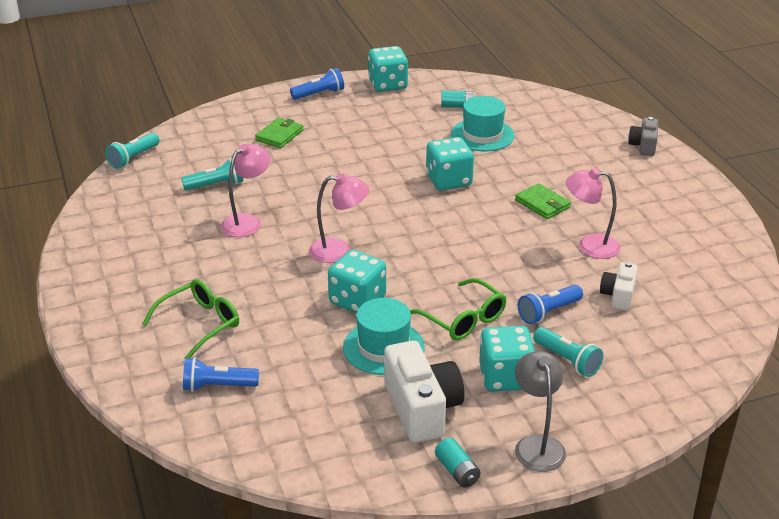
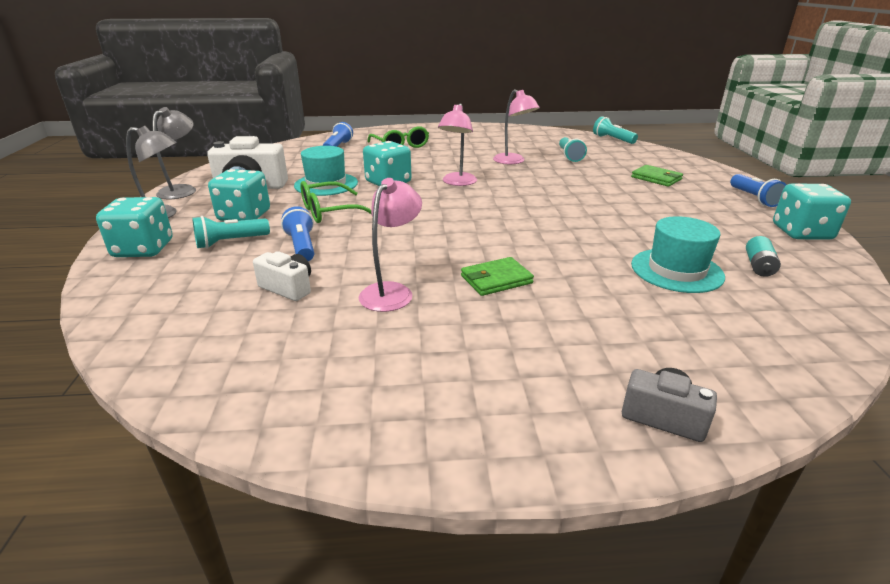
camera: 105 degrees right, 5 degrees down
(448, 180) = (562, 236): turquoise dice -> turquoise dice (143, 249)
(457, 471) = (183, 190): turquoise battery -> grey lamp

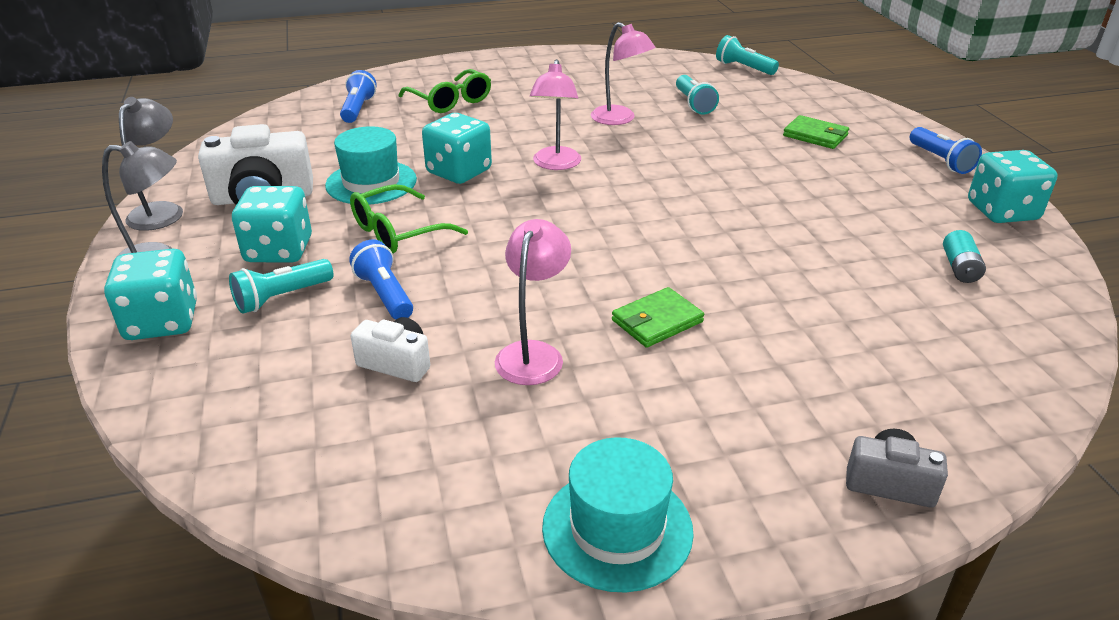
camera: 10 degrees left, 5 degrees up
(676, 270) = (867, 284): turquoise hat -> turquoise hat (617, 528)

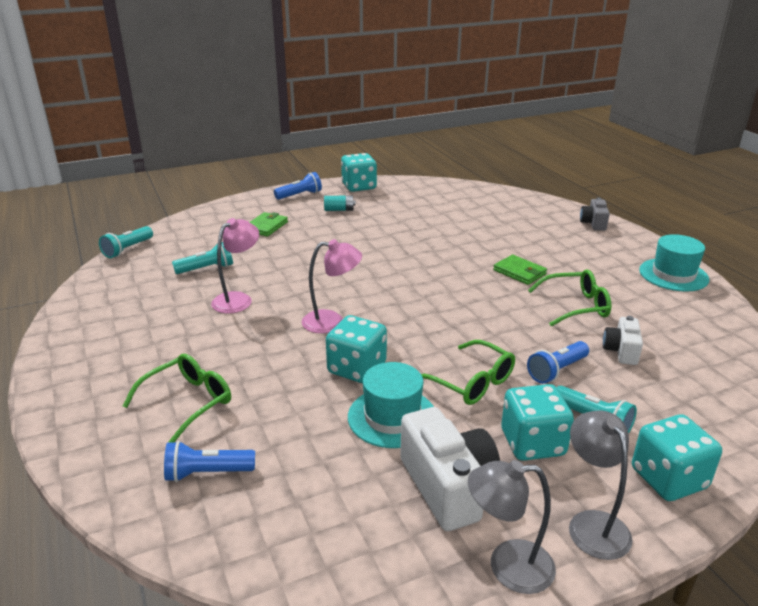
camera: 100 degrees left, 5 degrees down
(533, 353) = (576, 306): pink lamp -> green glasses
(960, 268) = (422, 200): turquoise battery -> turquoise battery (339, 210)

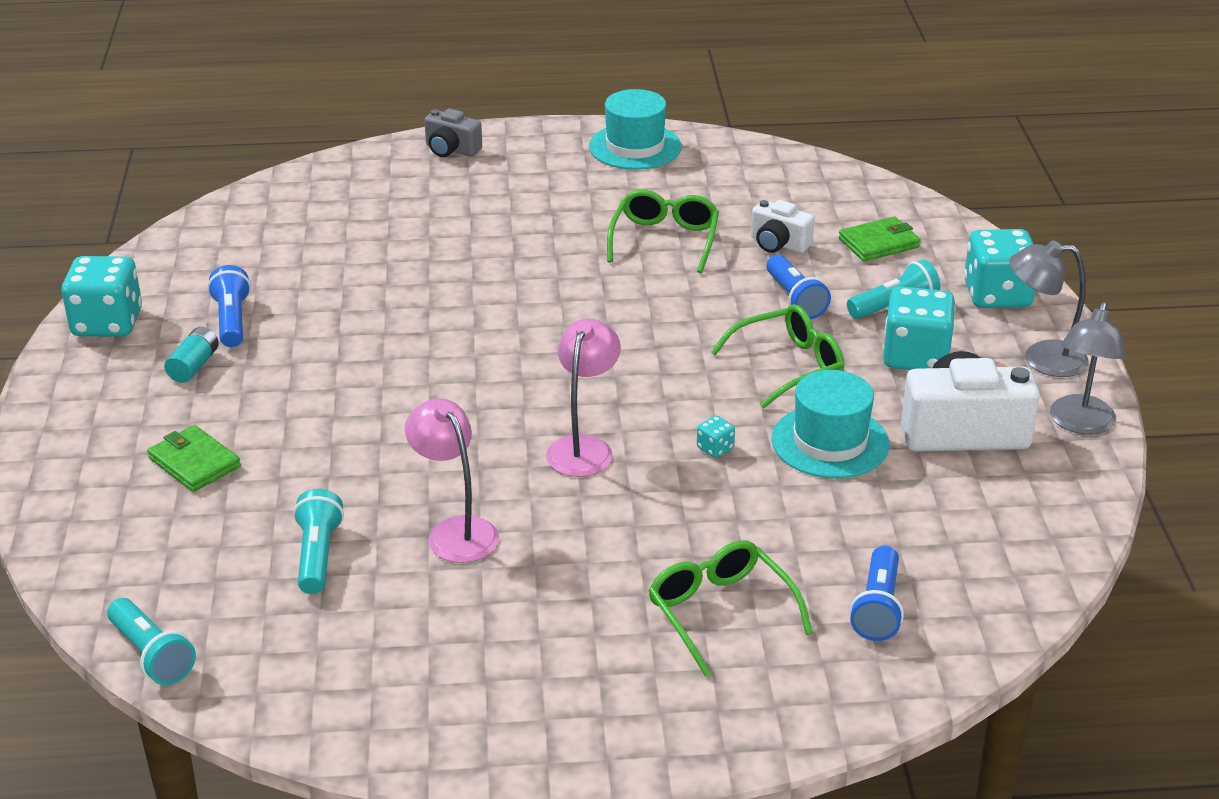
camera: 70 degrees left, 5 degrees up
(300, 195) = (81, 399): blue flashlight -> blue flashlight (232, 320)
(357, 369) = (715, 448): turquoise dice -> turquoise dice, size x0.42
(519, 272) = (550, 253): green wallet -> green wallet (879, 243)

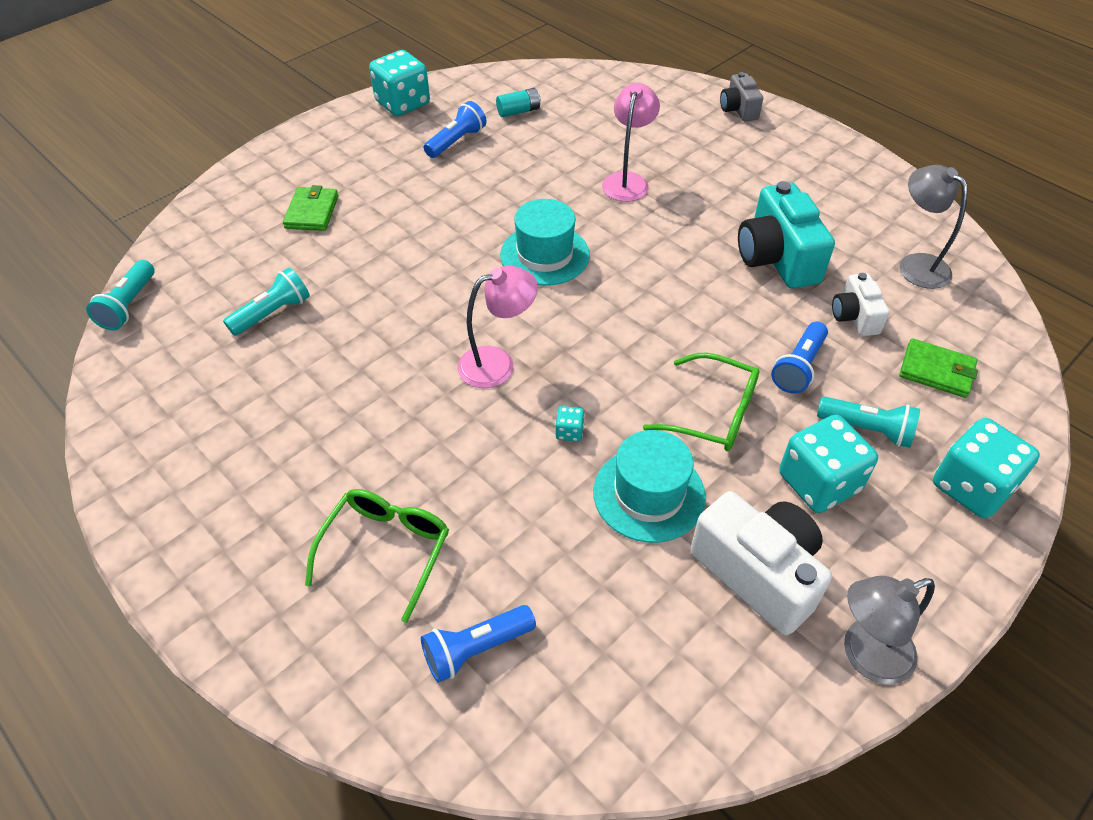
camera: 50 degrees right, 15 degrees up
(194, 366) = (399, 155): turquoise battery -> turquoise battery (518, 111)
(455, 531) = (350, 357): pink lamp -> pink lamp (627, 181)
(635, 147) = (863, 178): turquoise hat -> turquoise hat (545, 255)
(664, 240) = (777, 258): green glasses -> turquoise camera
(1041, 359) = (923, 571): grey lamp -> grey lamp (915, 264)

